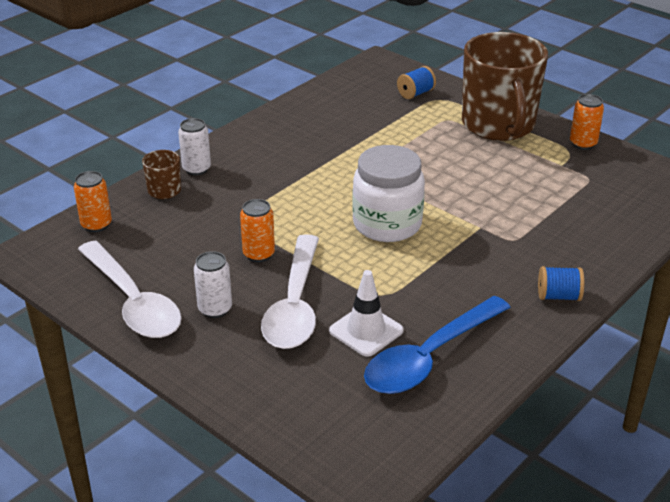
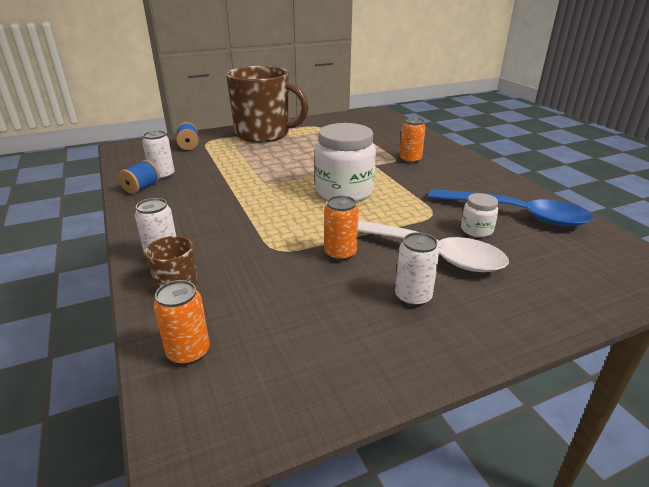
camera: 65 degrees left, 5 degrees down
(133, 302) = (371, 353): white spoon -> none
(331, 110) = (162, 176): none -> white can
(366, 331) = (476, 230): white traffic cone -> white jar
(429, 357) = (516, 214): blue spoon -> blue spoon turned 45 degrees counterclockwise
(558, 296) = (463, 162): blue spool -> blue spool (142, 188)
(583, 143) = (312, 121): orange can -> orange can (410, 160)

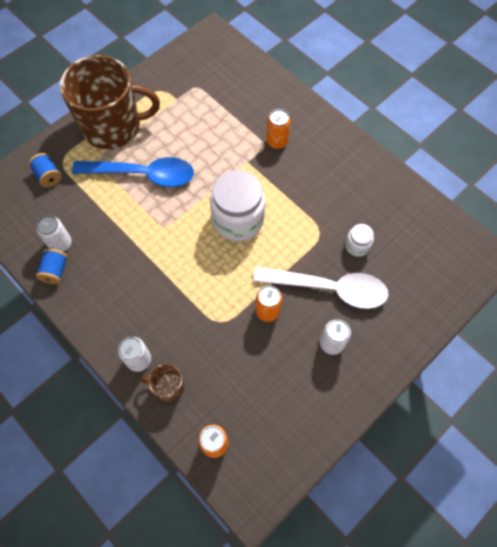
camera: 20 degrees left, 35 degrees up
(516, 214) = (383, 212): blue spoon -> blue spoon (143, 174)

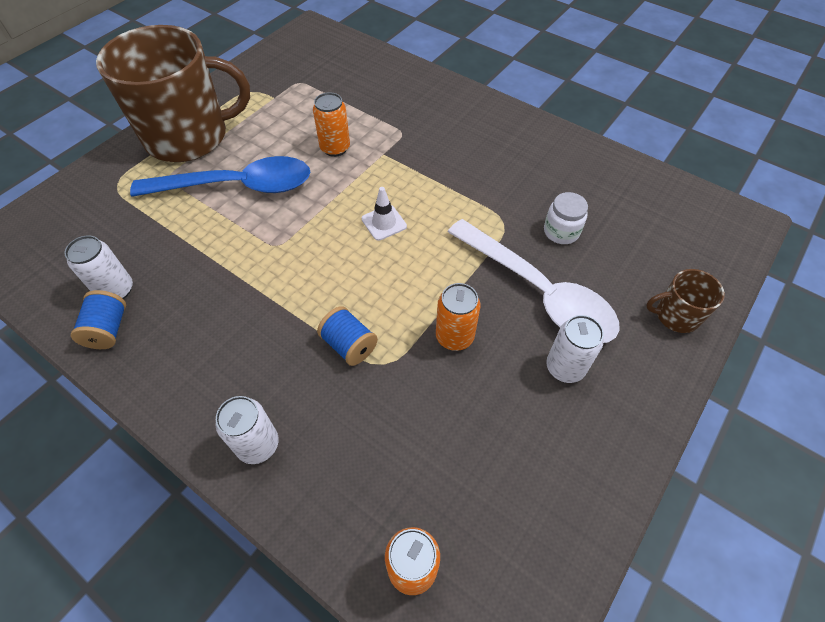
camera: 10 degrees left, 10 degrees down
(48, 176) = (95, 205): blue spool -> blue spool (349, 345)
(168, 387) = (314, 481): brown mug -> brown mug (676, 315)
(238, 220) = (384, 223): white jar -> white traffic cone
(277, 142) = (418, 127): orange can -> orange can (335, 148)
(329, 288) = (538, 292): white spoon -> white spoon turned 45 degrees clockwise

